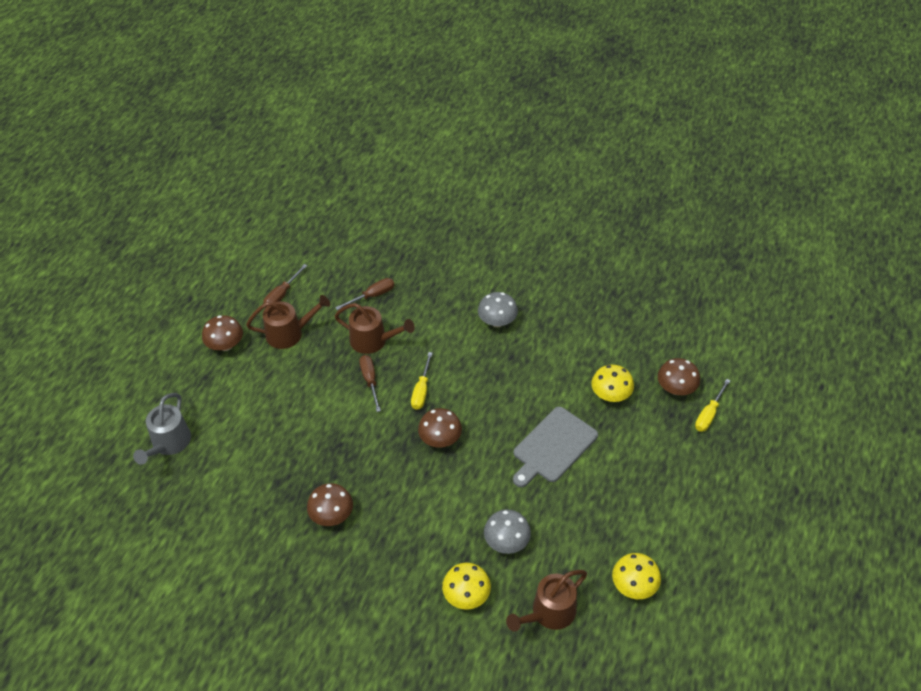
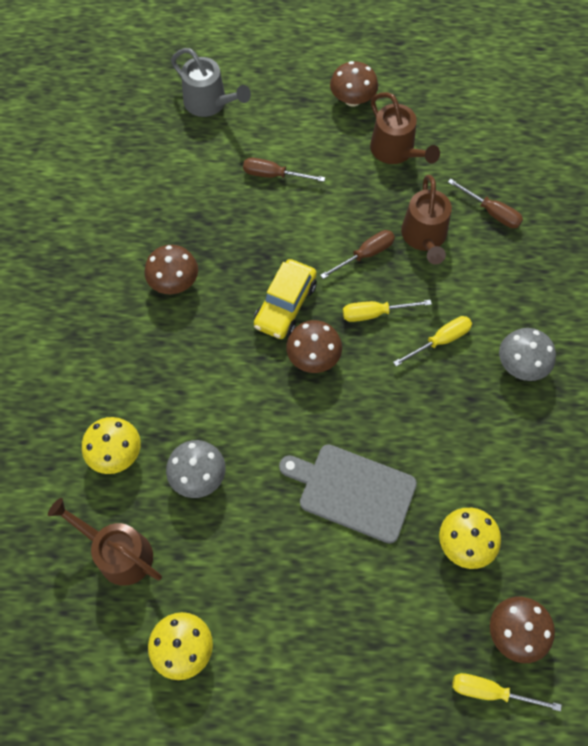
camera: 70 degrees right, 15 degrees up
(169, 443) = (209, 103): grey watering can -> grey watering can turned 135 degrees counterclockwise
(282, 294) = (447, 122): brown screwdriver -> brown screwdriver (273, 175)
(389, 444) = (285, 305): none -> yellow car
(460, 359) = (440, 341): none -> yellow screwdriver

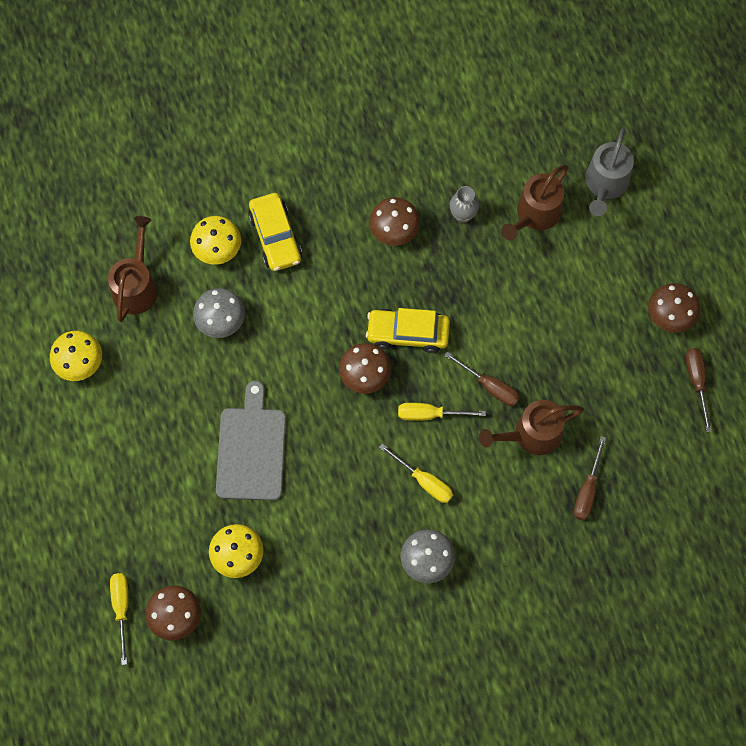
camera: 70 degrees right, 5 degrees up
(129, 391) = (275, 237): none -> yellow car
(186, 220) = (462, 215): none -> grey vase
(273, 175) = (545, 273): brown screwdriver -> brown screwdriver (697, 382)
(375, 313) = (430, 414): yellow screwdriver -> yellow screwdriver turned 60 degrees counterclockwise
(396, 151) = (623, 377): brown watering can -> brown watering can (535, 214)

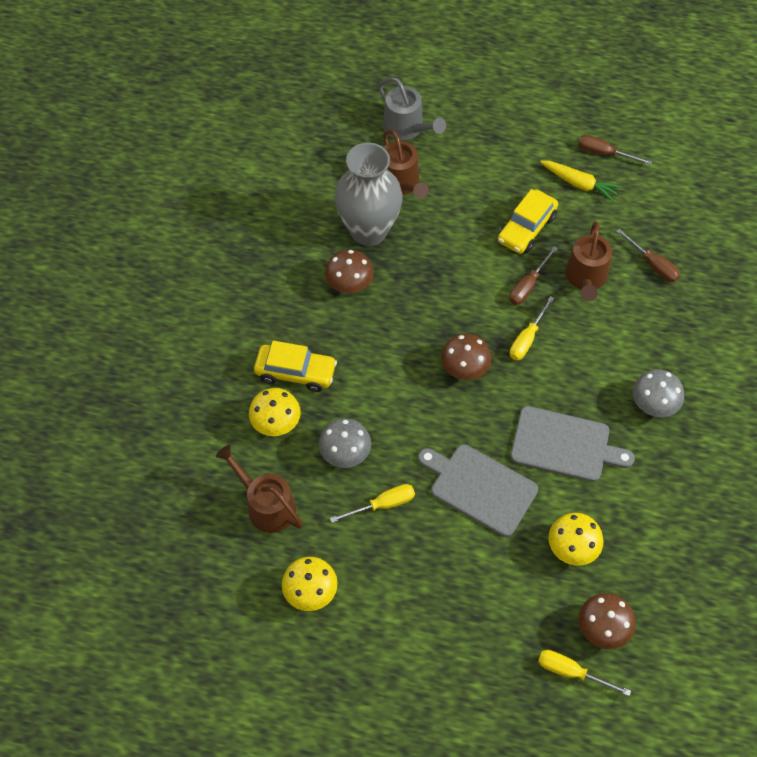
camera: 60 degrees left, 10 degrees down
(336, 501) = (564, 445): none -> grey cutting board
(407, 333) = (447, 319): yellow car -> yellow car (526, 228)
(424, 481) = (583, 372): yellow screwdriver -> yellow screwdriver (383, 504)
(462, 215) = (368, 231): grey vase -> grey vase, size x2.41
(490, 386) = (528, 285): brown screwdriver -> brown screwdriver turned 150 degrees clockwise
(642, 376) = (579, 184): none -> yellow carrot
(670, 316) = (541, 143): brown mushroom -> none

